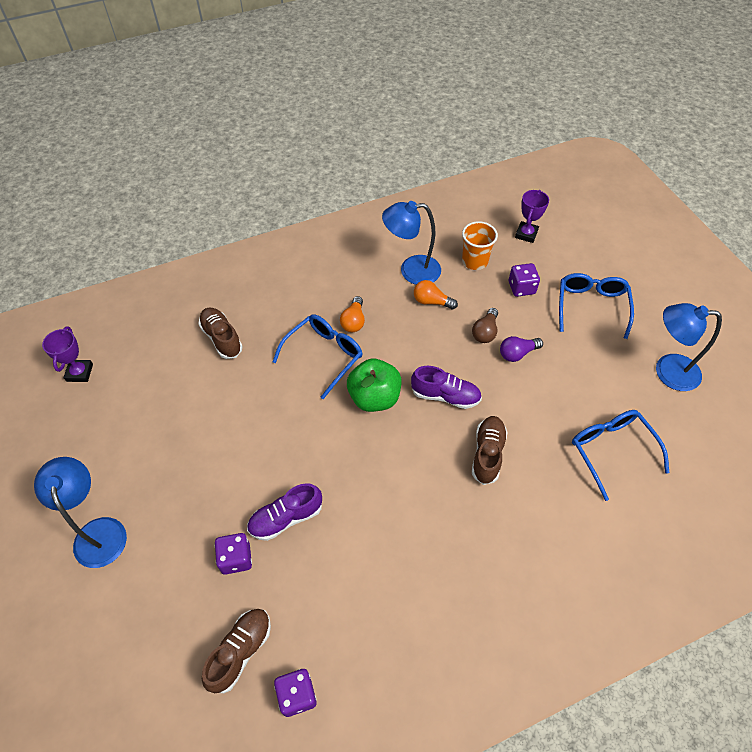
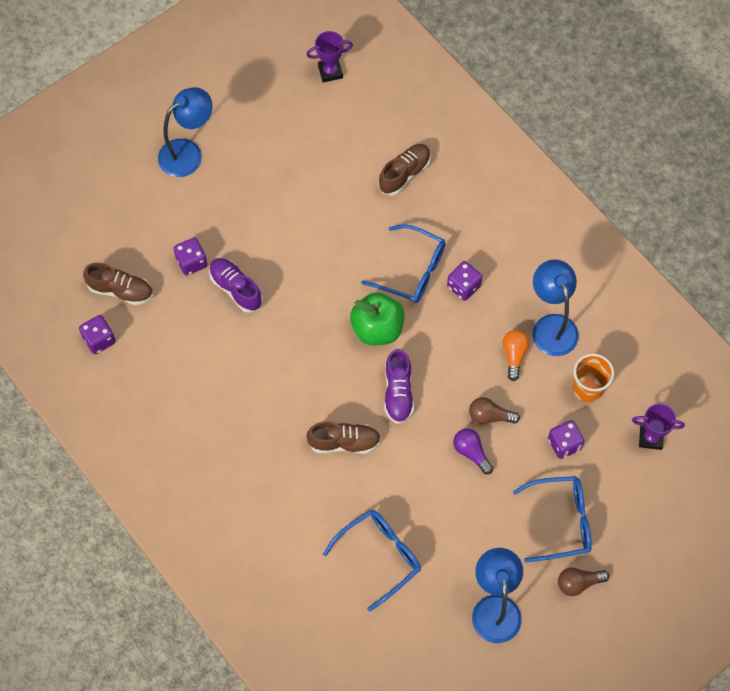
camera: 75 degrees right, 10 degrees up
(354, 321) = (463, 286): orange light bulb -> purple dice
(647, 308) = (578, 583): none -> brown light bulb

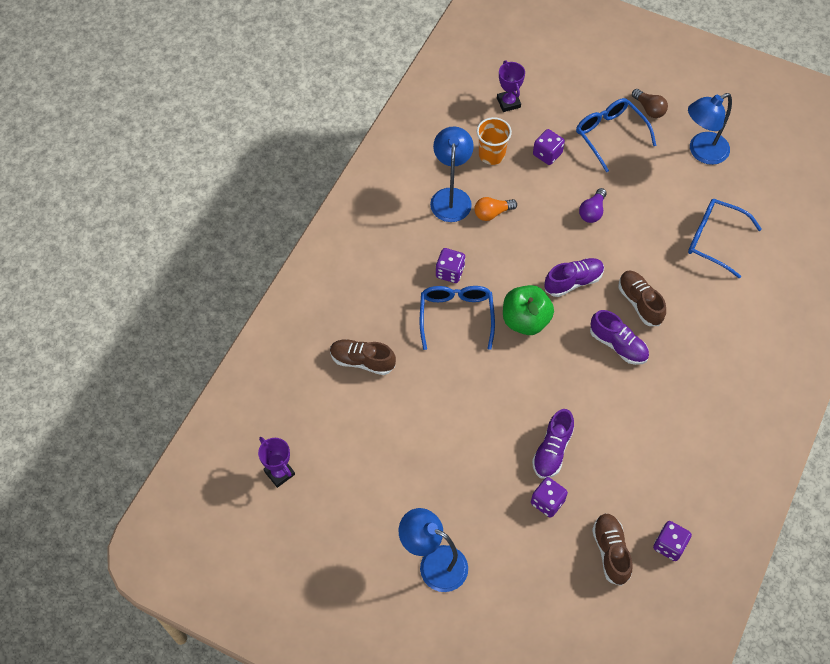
camera: 115 degrees left, 5 degrees down
(309, 398) = (618, 345): none -> purple shoe
(490, 416) = (554, 210): brown light bulb -> none
(551, 326) = (451, 197): blue lamp -> blue lamp turned 135 degrees clockwise

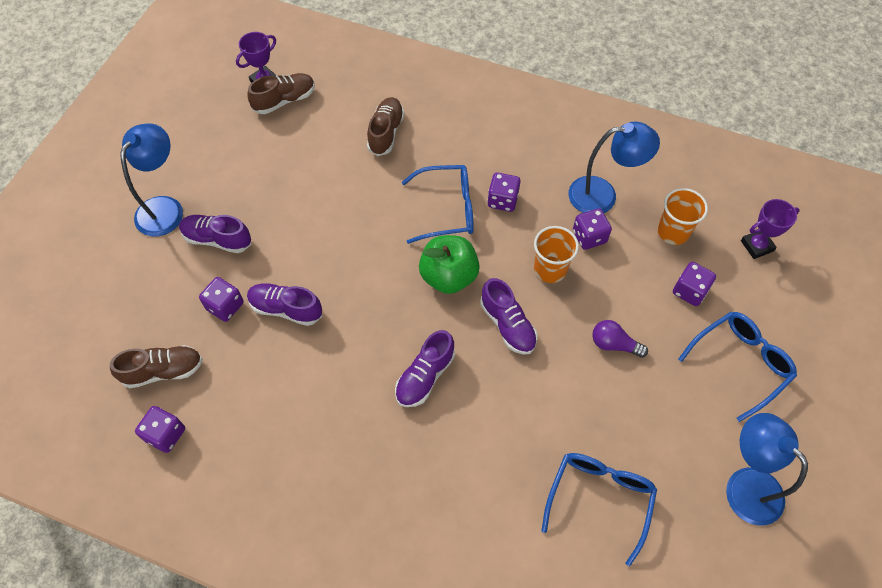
camera: 85 degrees right, 0 degrees up
(475, 512) = (217, 239): none -> purple shoe
(492, 213) = (589, 237): orange light bulb -> purple dice
(522, 245) = (550, 269): none -> orange cup
(639, 302) = (487, 401): brown shoe -> brown shoe (284, 100)
(649, 109) = (800, 414): brown light bulb -> none

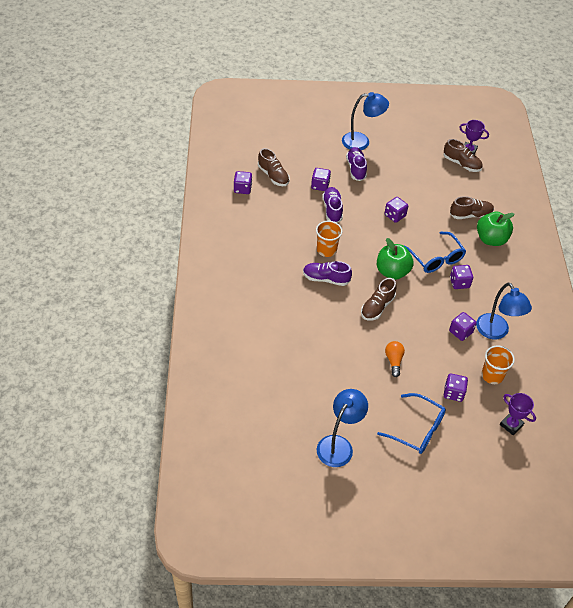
camera: 65 degrees right, 10 degrees down
(341, 227) = (395, 215): none -> purple dice
(441, 129) = (491, 239): none -> green apple
(507, 325) = (377, 307): purple shoe -> brown shoe
(550, 269) = (425, 318): orange cup -> orange cup (326, 250)
(599, 500) = (295, 374): blue glasses -> none
(614, 344) = (394, 361): purple light bulb -> orange light bulb

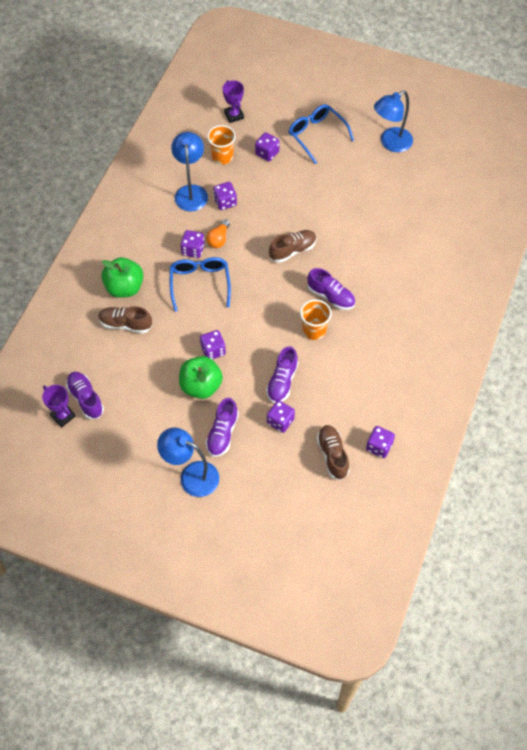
camera: 155 degrees left, 10 degrees up
(392, 272) = (256, 283): green apple -> green apple (201, 386)
(394, 361) = (305, 195): orange light bulb -> orange light bulb (218, 239)
(461, 164) = (85, 398): brown shoe -> purple shoe

